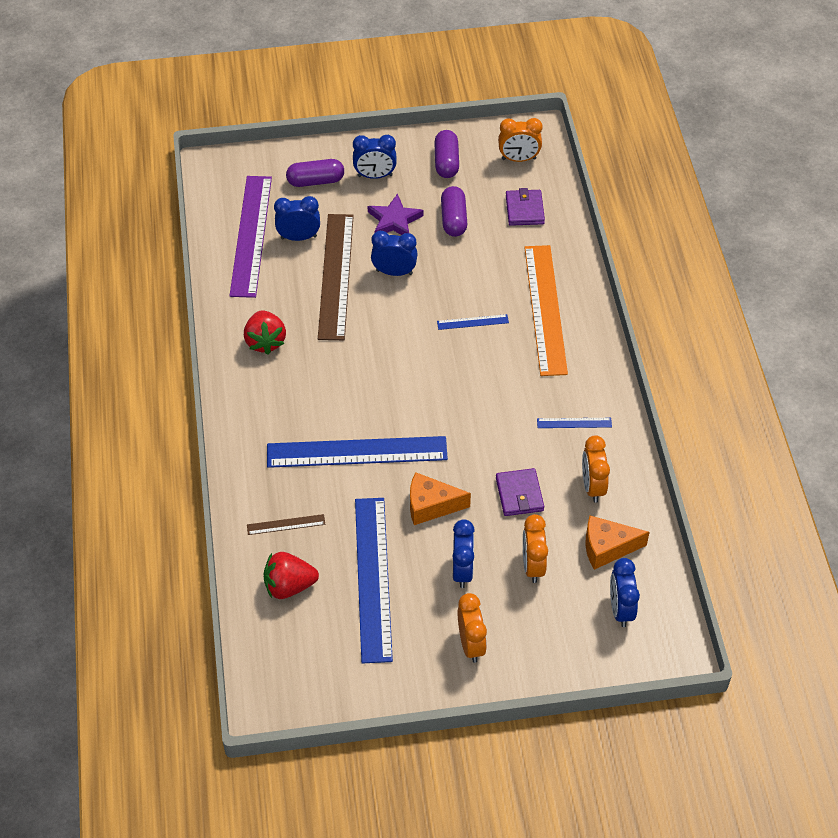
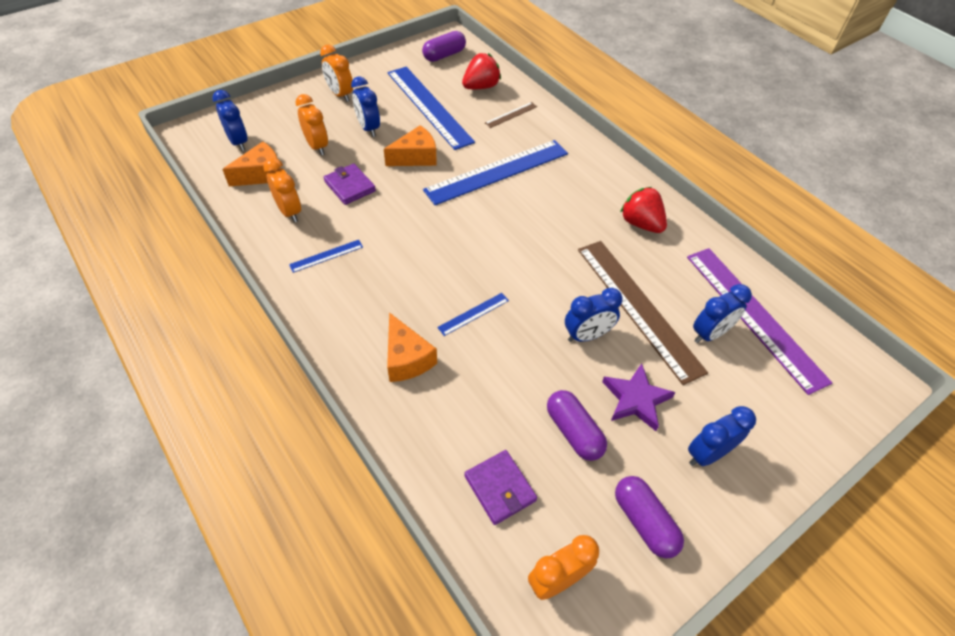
camera: 150 degrees right, 0 degrees up
(315, 181) = (761, 413): purple capsule -> purple capsule (444, 55)
(545, 309) = (406, 359): orange ruler -> orange cheese

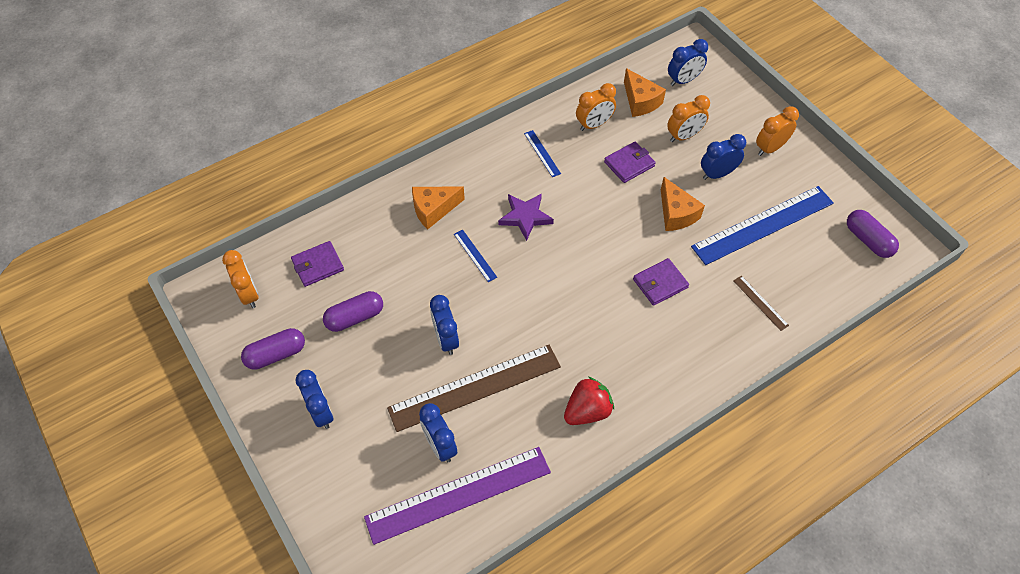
camera: 95 degrees right, 5 degrees up
(481, 87) = (810, 275): red strawberry -> none
(497, 172) = (660, 283): blue ruler -> purple wallet
(636, 399) = (378, 367): purple star -> purple star (525, 217)

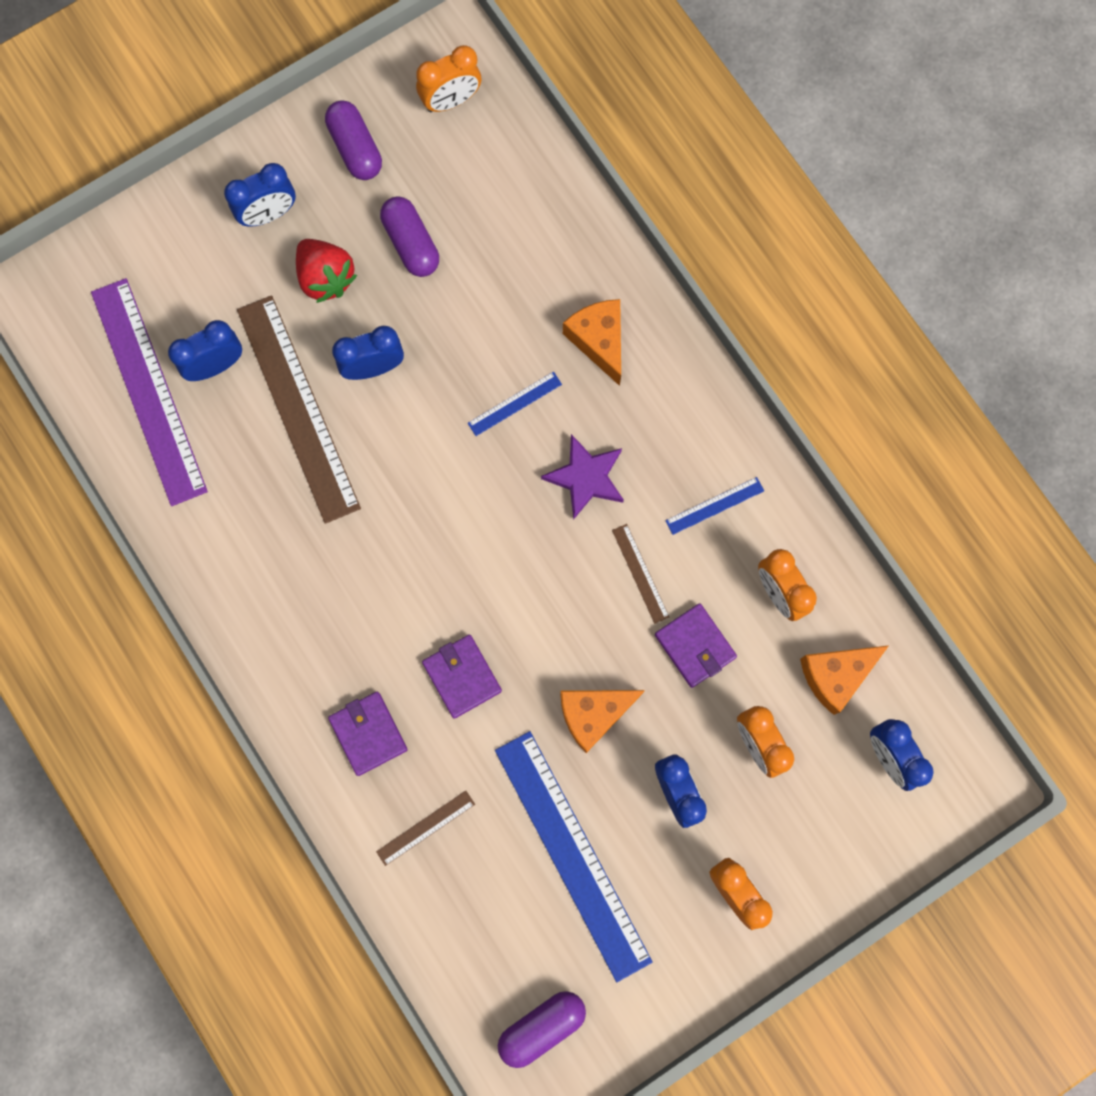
camera: 90 degrees right, 20 degrees up
(318, 265) = (498, 186): purple wallet -> purple wallet (368, 733)
(586, 190) = (640, 573): none -> brown ruler
(587, 411) = (257, 558): red strawberry -> red strawberry (326, 278)

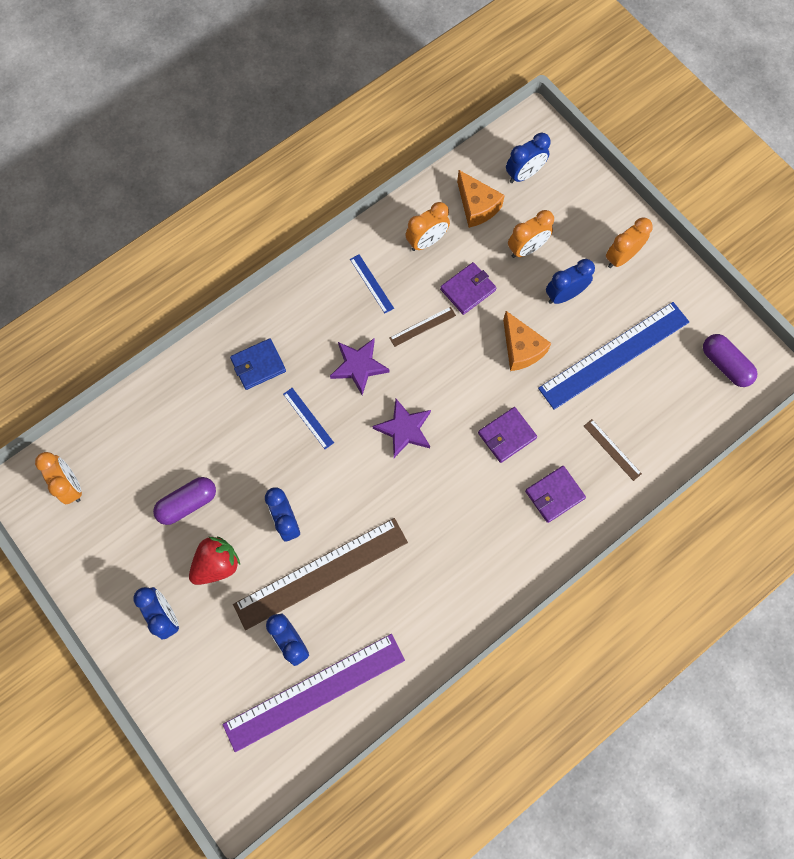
camera: 95 degrees left, 5 degrees down
(355, 148) = (110, 554): purple capsule -> none
(485, 533) = (404, 429): none -> purple star
(599, 341) = (258, 365): orange cheese -> blue wallet

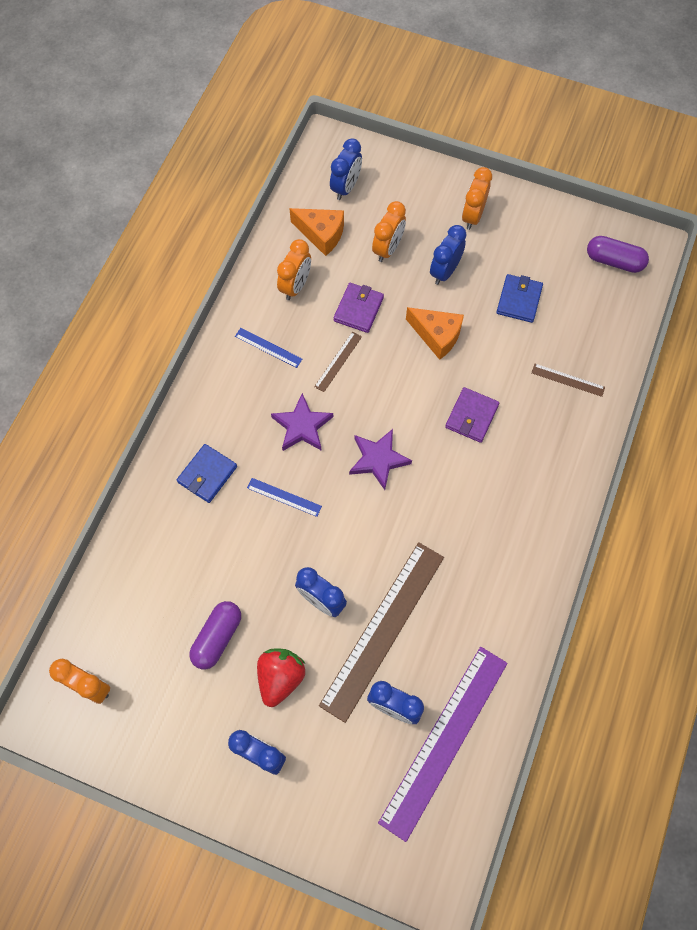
camera: 30 degrees left, 5 degrees down
(554, 495) = (544, 444): purple wallet -> none
(614, 355) = (519, 300): blue ruler -> blue wallet

